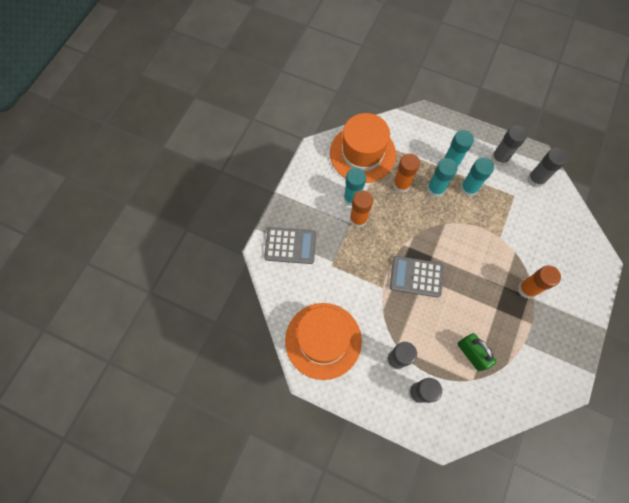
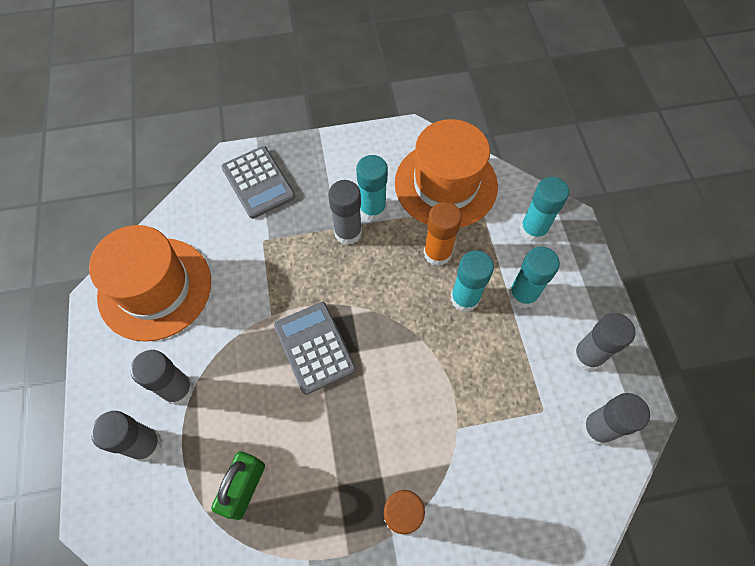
camera: 55 degrees right, 5 degrees down
(358, 219) = (348, 233): orange glue stick -> grey glue stick
(468, 188) = (501, 341): turquoise glue stick -> turquoise glue stick (533, 230)

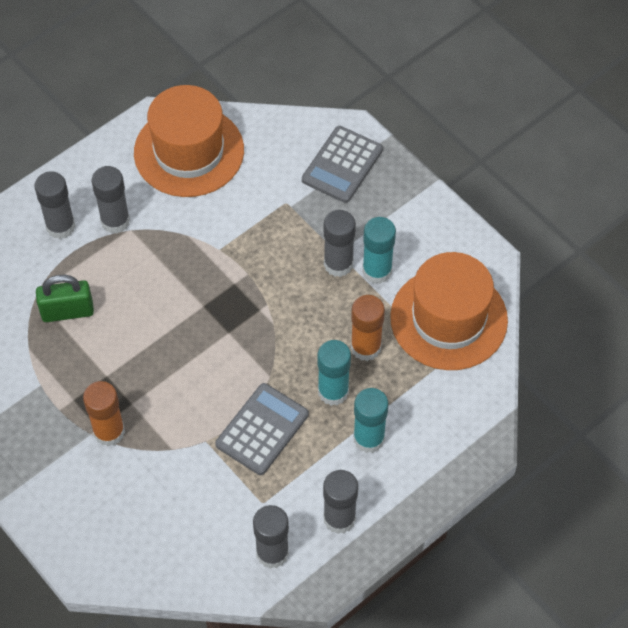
camera: 60 degrees right, 5 degrees down
(314, 347) = (210, 297): grey calculator -> grey calculator (262, 429)
(533, 230) = (448, 418): turquoise glue stick -> none

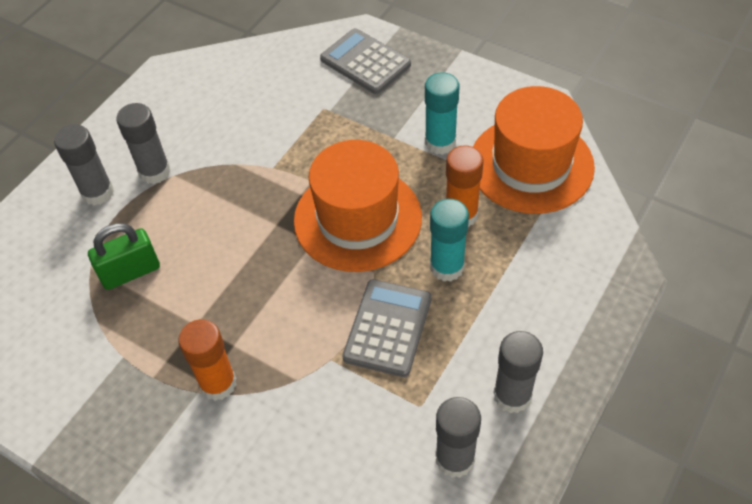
camera: 15 degrees left, 5 degrees down
(189, 151) = (209, 90): orange hat -> orange hat (357, 219)
(338, 264) = (399, 147): grey glue stick -> none
(342, 165) = (365, 62): grey calculator -> grey calculator turned 120 degrees clockwise
(368, 438) = (505, 302): turquoise glue stick -> none

